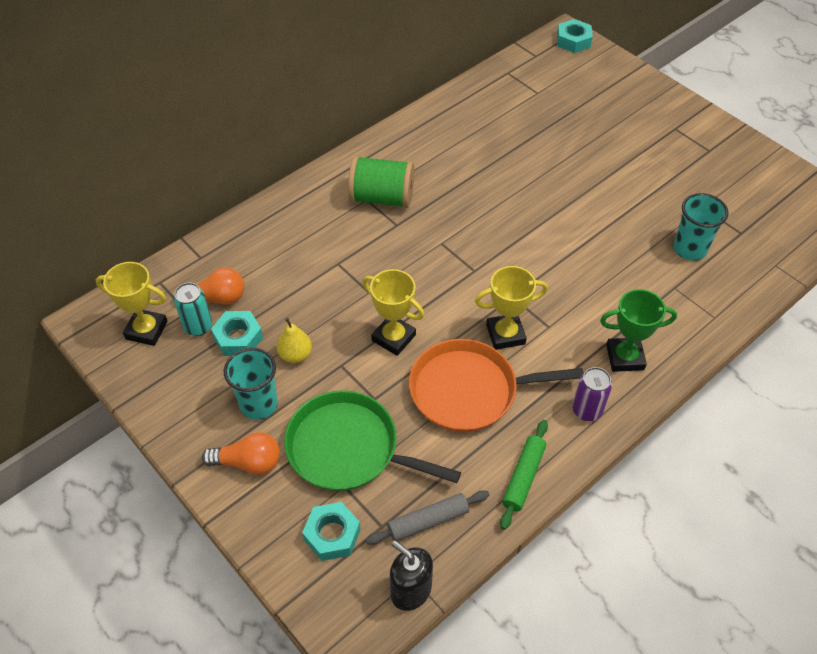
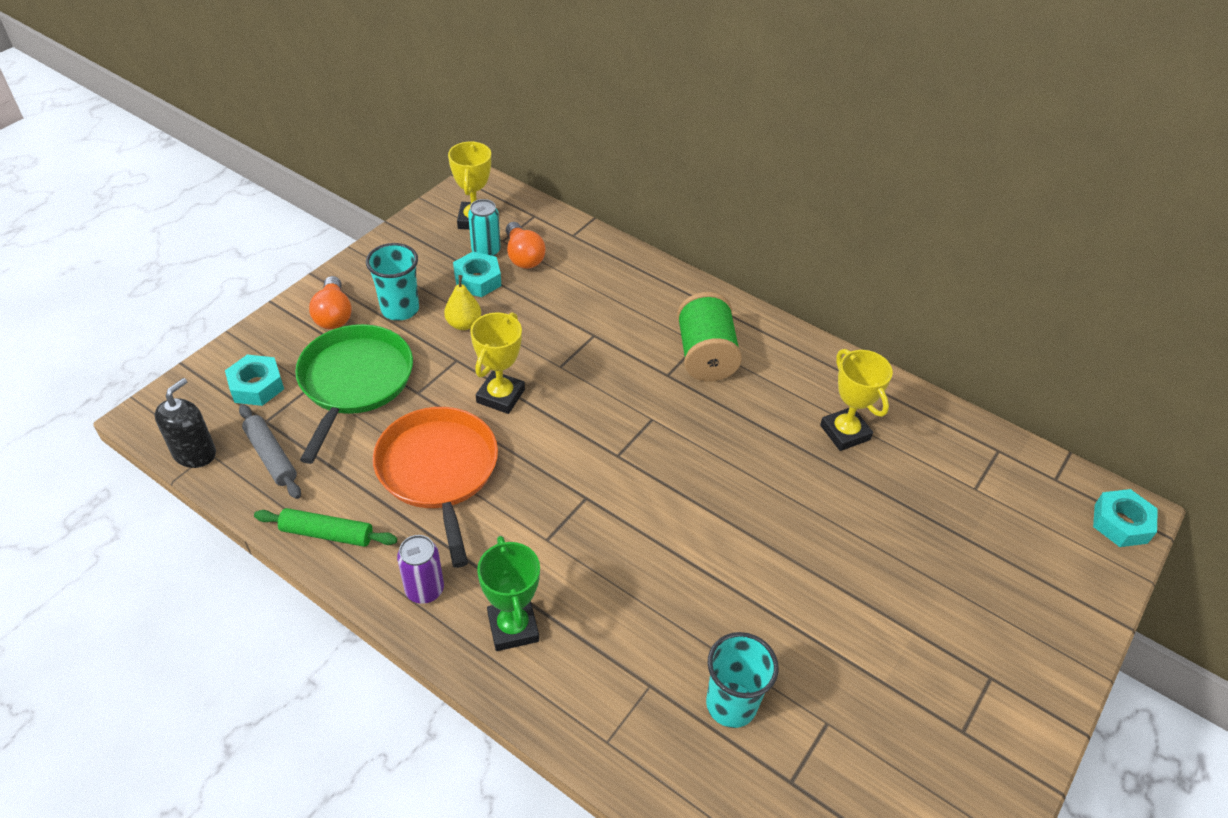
camera: 75 degrees right, 5 degrees down
(505, 334) = (525, 496): yellow trophy -> yellow trophy (845, 432)

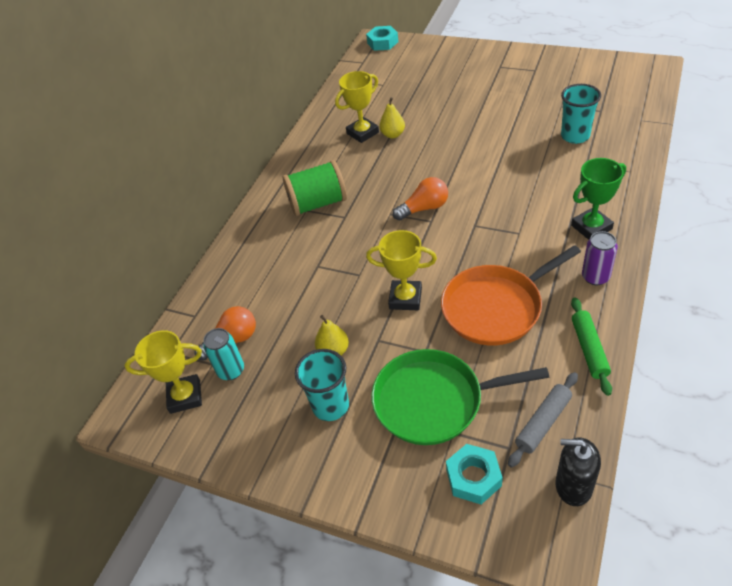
camera: 95 degrees left, 0 degrees up
(334, 314) = (356, 458): orange light bulb -> orange light bulb (424, 208)
(477, 280) = (273, 362): turquoise nut -> none
(827, 465) = (393, 134): none -> yellow pear

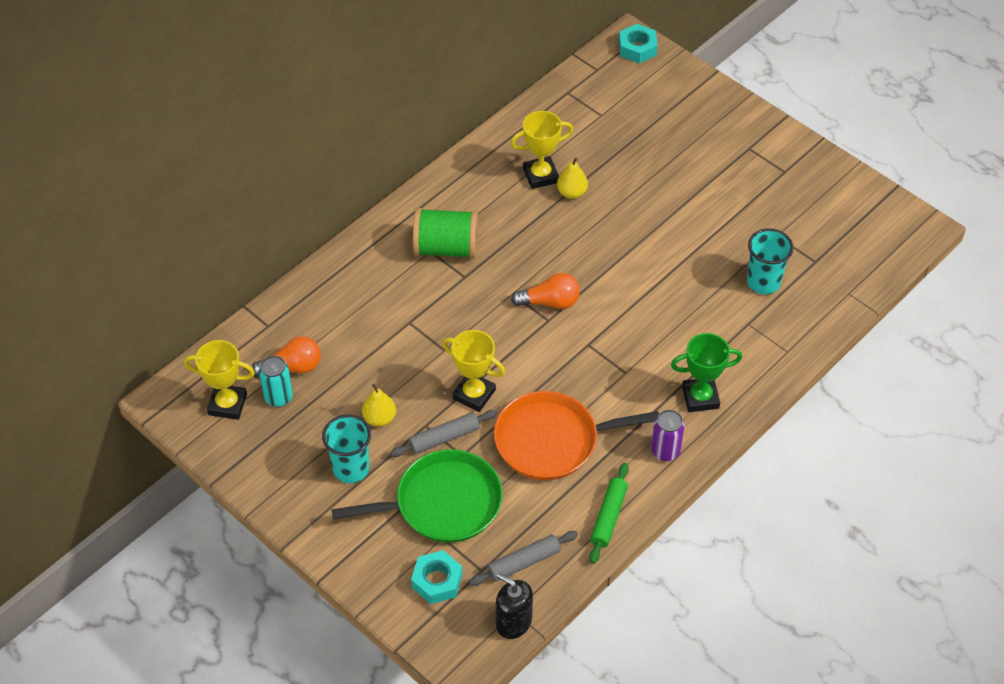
camera: 15 degrees right, 5 degrees up
(401, 343) = (444, 438): none -> grey rolling pin
(434, 401) = (442, 503): green pan -> green pan turned 150 degrees clockwise

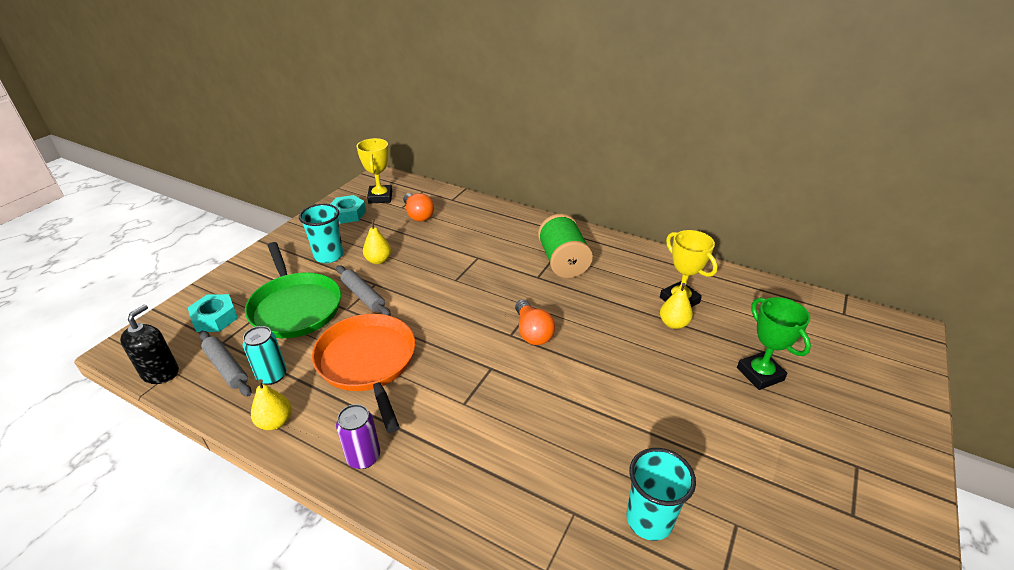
camera: 75 degrees right, 15 degrees down
(278, 397) = (390, 214): turquoise can -> turquoise can (272, 375)
(474, 394) = (412, 304): yellow trophy -> none
(608, 517) = (275, 422): green rolling pin -> yellow pear
(637, 48) = (904, 337): turquoise nut -> turquoise nut (348, 214)
(700, 397) = (445, 479): green trophy -> green trophy (760, 374)

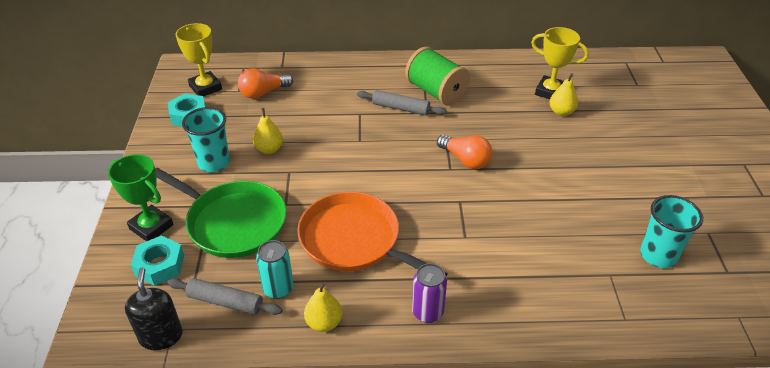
camera: 30 degrees left, 5 degrees up
(363, 296) = (289, 186): grey rolling pin -> grey rolling pin (400, 108)
(418, 215) = (263, 93): orange light bulb -> orange light bulb turned 120 degrees clockwise
(760, 374) = (646, 126): green trophy -> green trophy (151, 227)

